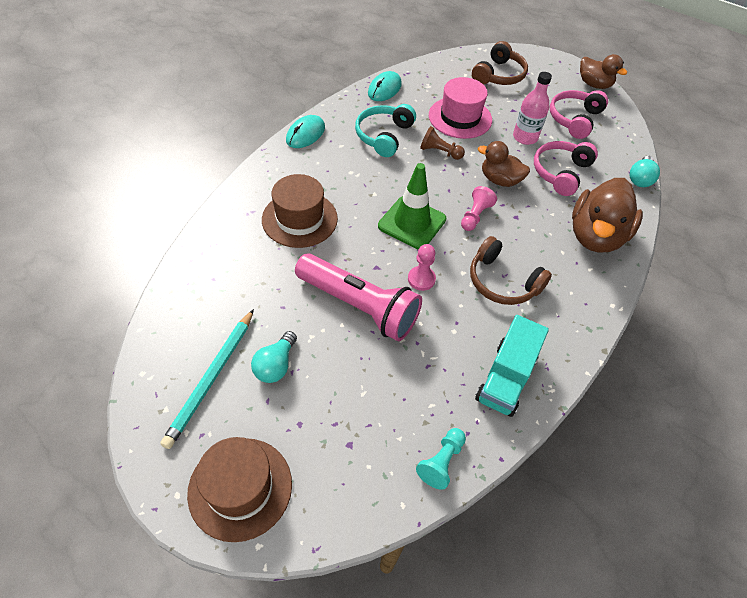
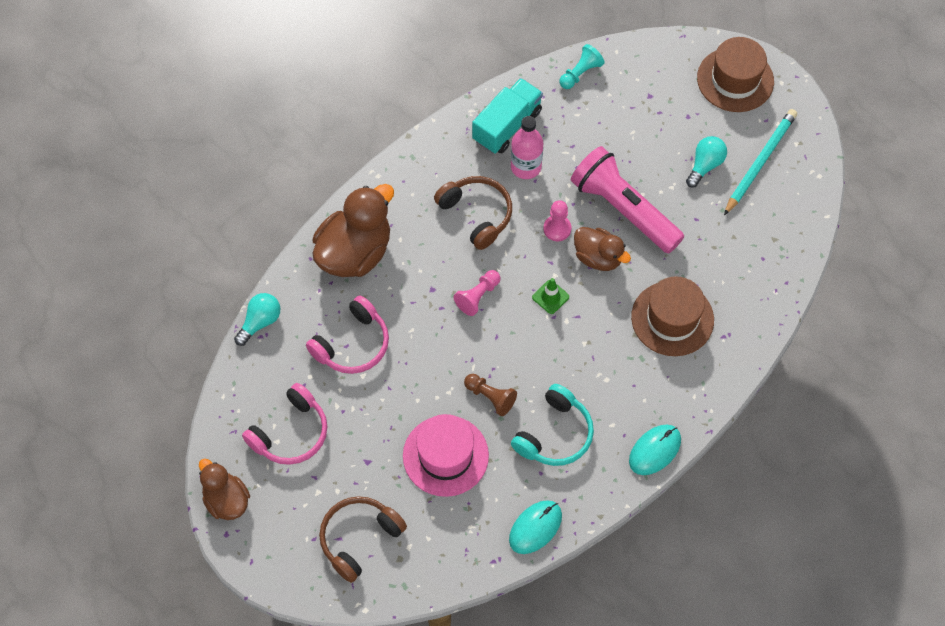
camera: 165 degrees left, 10 degrees up
(412, 222) = (550, 297): green traffic cone -> green traffic cone, size x0.48
(500, 180) = (431, 343): brown duck -> brown duck (598, 257)
(525, 137) = (372, 408): pink bottle -> pink bottle (526, 167)

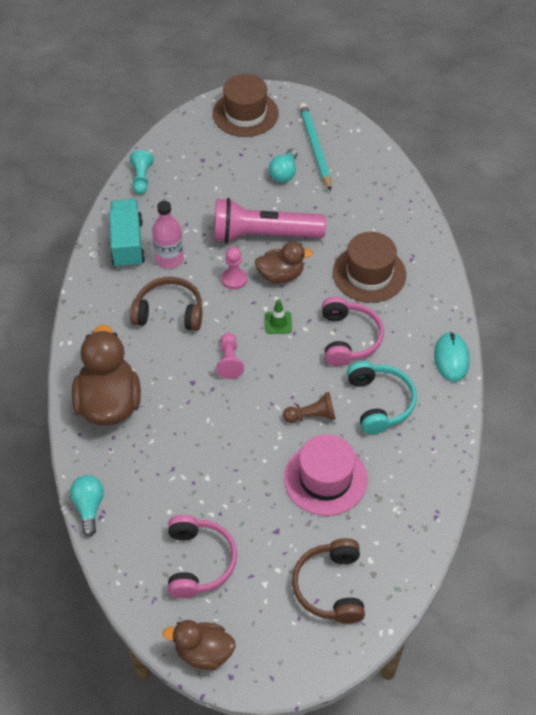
camera: 45 degrees left, 10 degrees down
(352, 344) = (176, 464): pink headphones -> pink headphones (348, 338)
(535, 528) = (436, 470): turquoise mouse -> none
(705, 165) = (284, 173): turquoise light bulb -> turquoise light bulb turned 150 degrees counterclockwise

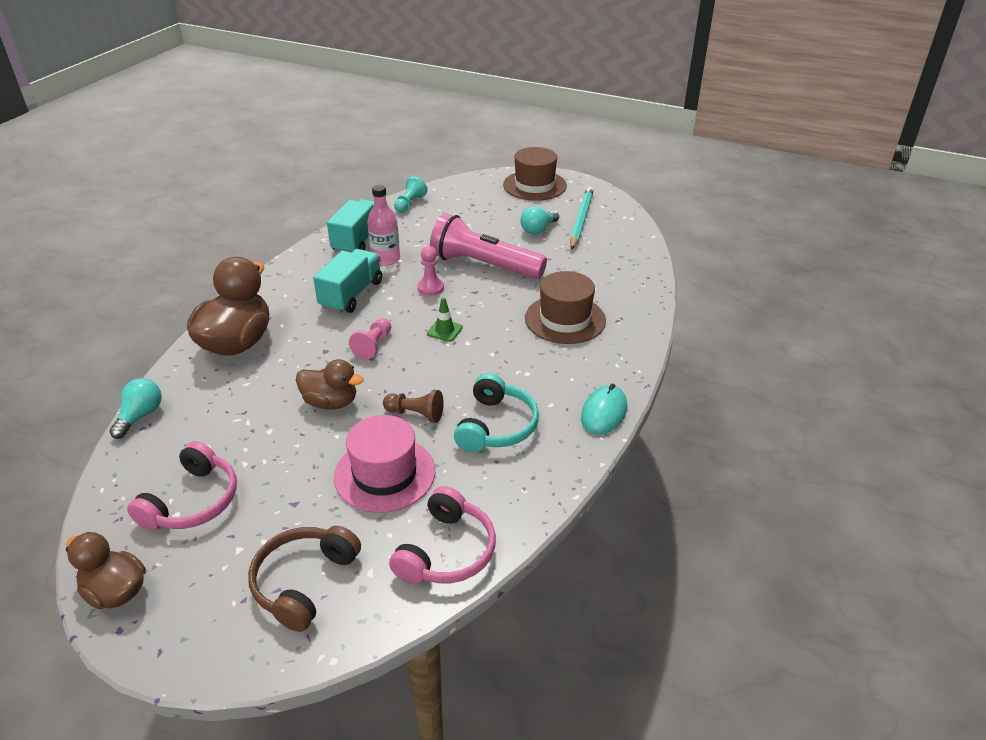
camera: 25 degrees right, 15 degrees down
(169, 312) = (351, 295): brown headphones -> turquoise truck
(281, 275) = (476, 297): brown duck -> brown duck (331, 402)
(348, 338) = (505, 363): pink headphones -> pink headphones (446, 551)

